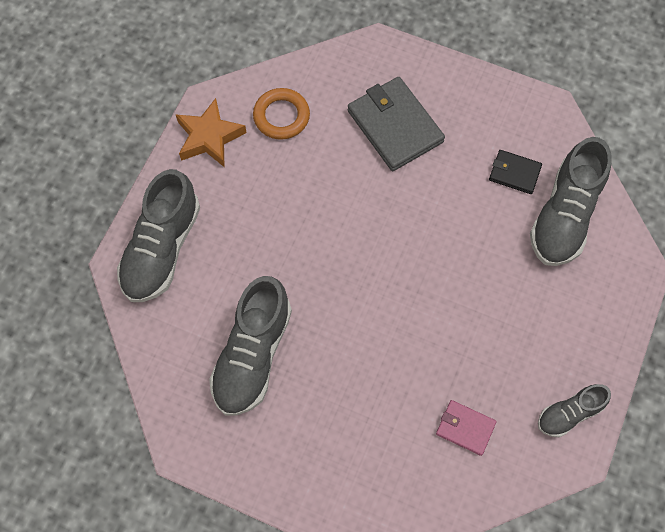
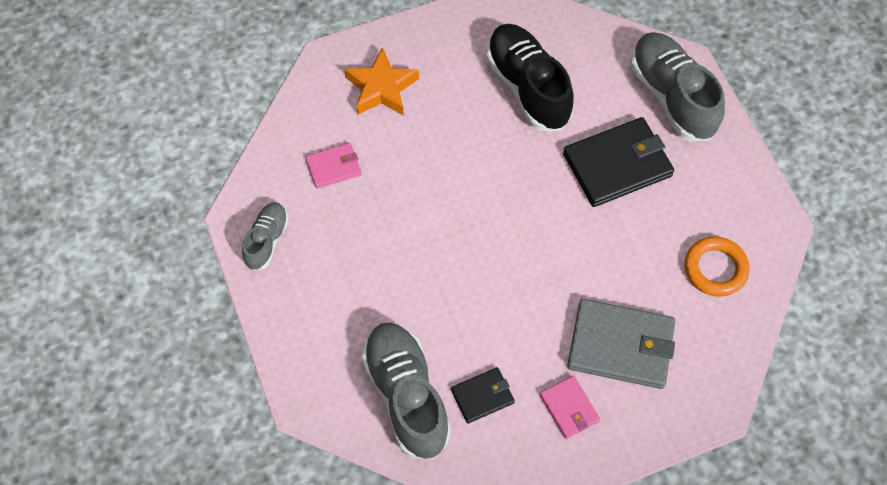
camera: 135 degrees right, 5 degrees down
(209, 137) = (745, 201): orange star -> orange star (381, 88)
(252, 355) = (528, 87): grey shoe -> black shoe
(259, 237) = (617, 164): none -> black wallet
(467, 120) = (569, 408): none -> pink wallet

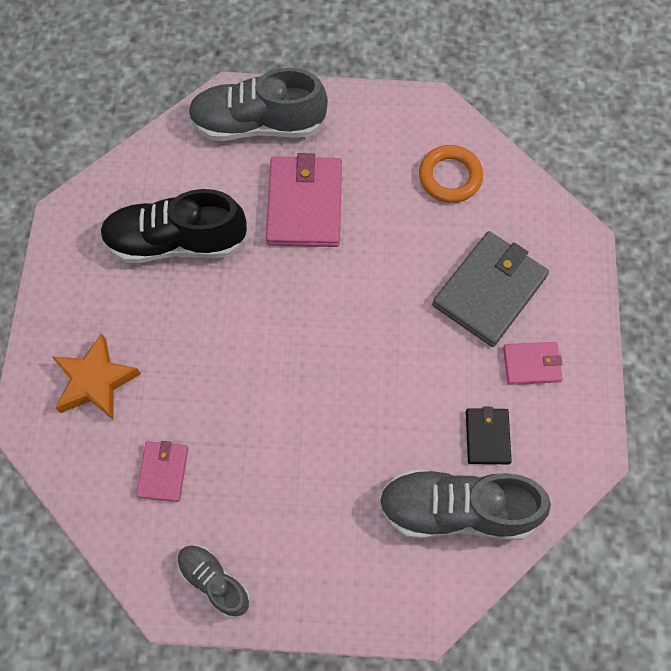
camera: 65 degrees left, 5 degrees up
(617, 164) = (304, 204): black wallet -> pink wallet

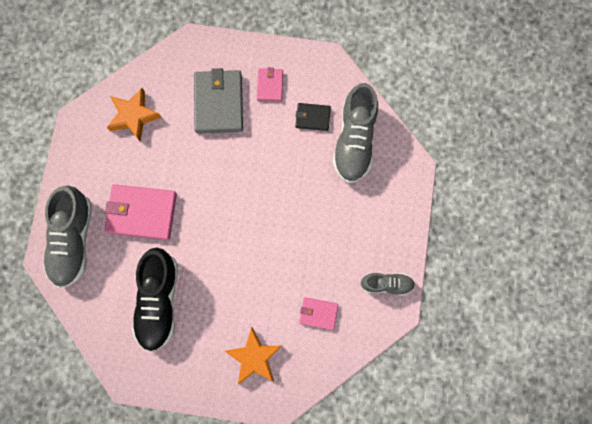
camera: 85 degrees left, 10 degrees up
(214, 581) = (386, 284): grey shoe -> grey shoe turned 135 degrees counterclockwise
(450, 177) = (134, 116): orange ring -> orange star
(489, 290) = (218, 103): grey wallet -> grey wallet turned 45 degrees clockwise

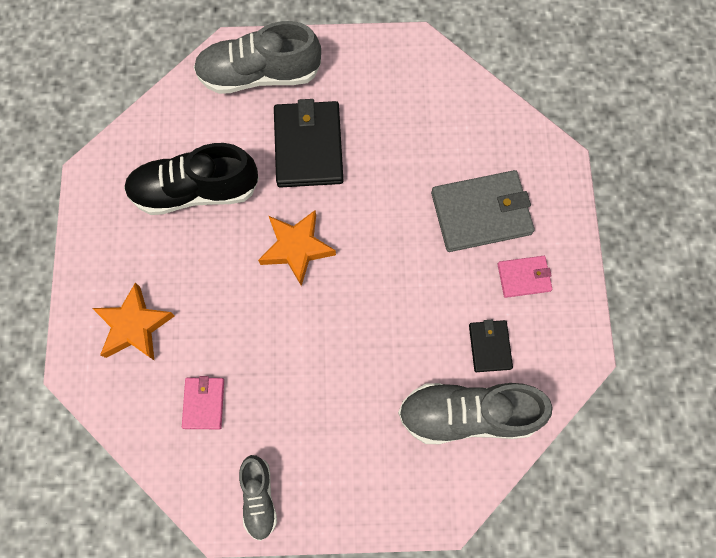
camera: 80 degrees right, 5 degrees down
(134, 116) = (437, 110): orange star -> orange star (296, 248)
(141, 213) = (308, 146): pink wallet -> black wallet

